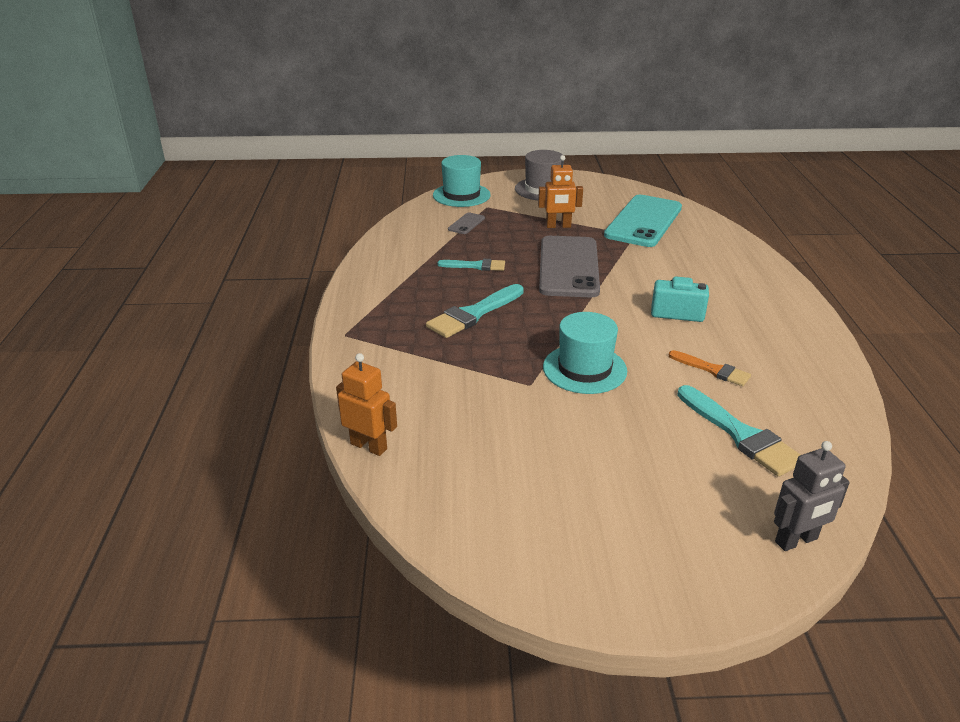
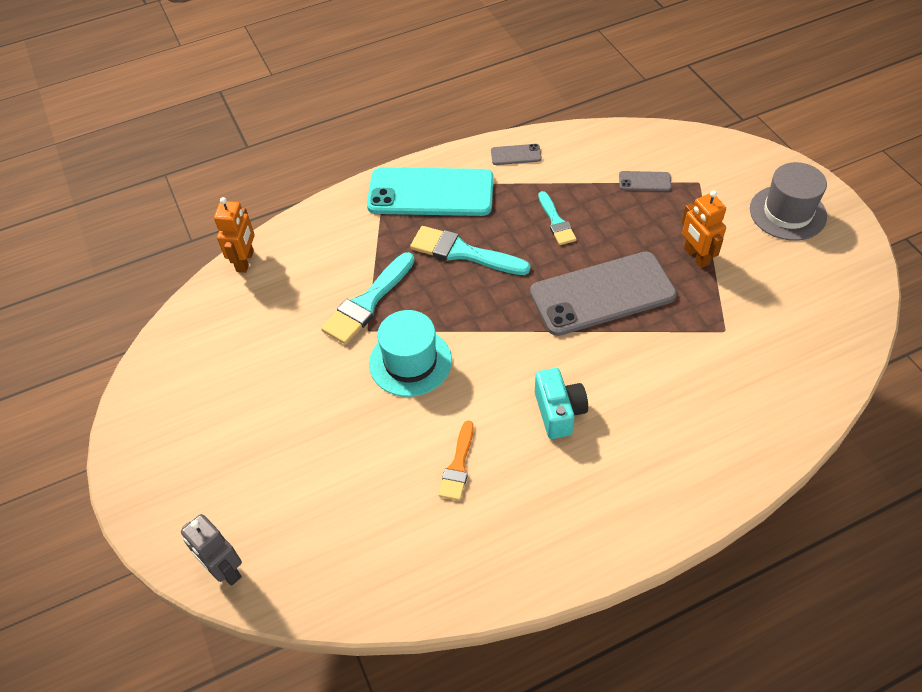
camera: 70 degrees right, 20 degrees up
(380, 264) = (516, 155): none -> grey phone
(461, 195) = (713, 152): turquoise hat -> none
(644, 221) = (770, 331): turquoise phone -> turquoise phone (431, 193)
(740, 434) = (357, 506): turquoise brush -> turquoise brush (368, 302)

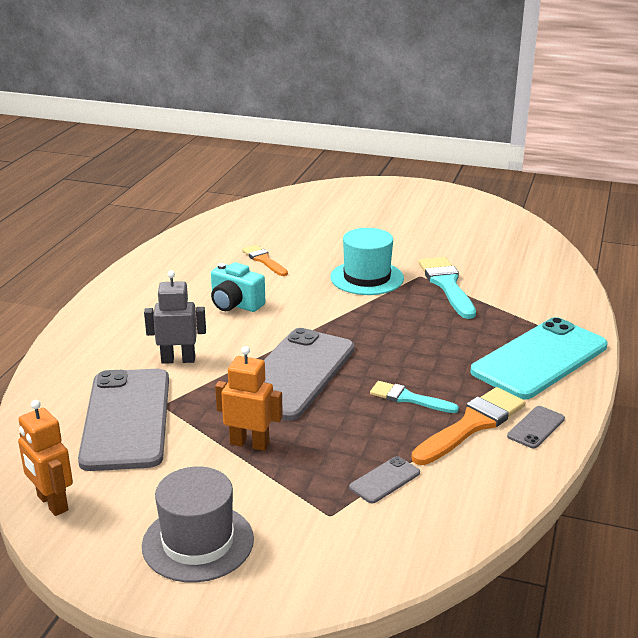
camera: 130 degrees right, 25 degrees down
(225, 569) = (321, 191): grey robot -> grey robot (178, 360)
(245, 261) = (561, 262): orange robot -> orange robot (52, 503)
(463, 253) = (439, 340): turquoise brush -> none
(548, 179) = (471, 425): none -> orange brush
(762, 335) = (126, 419): none -> grey phone

